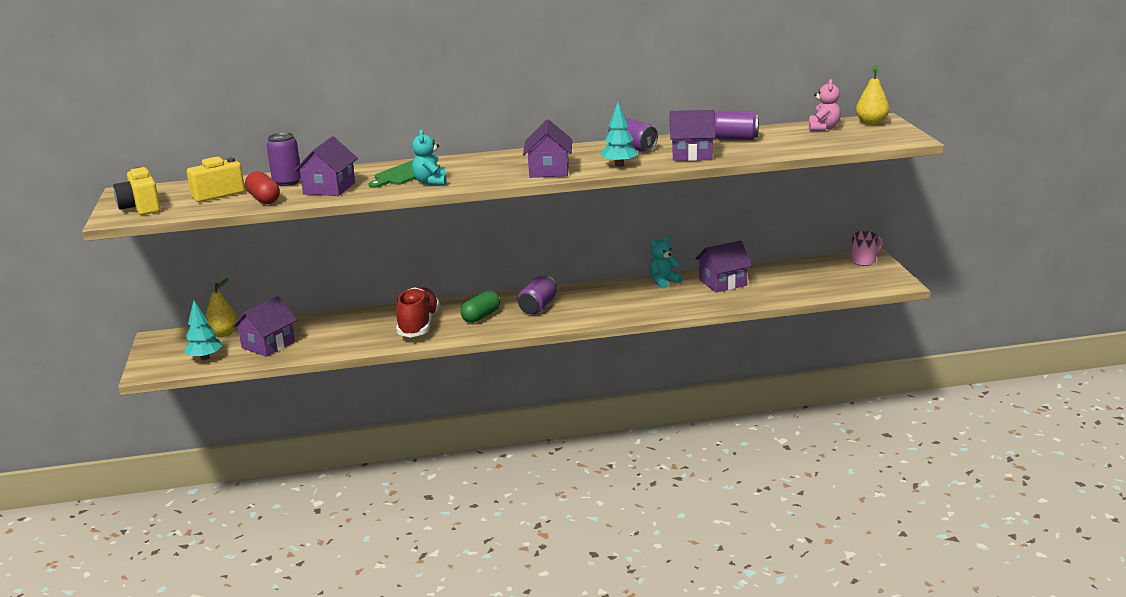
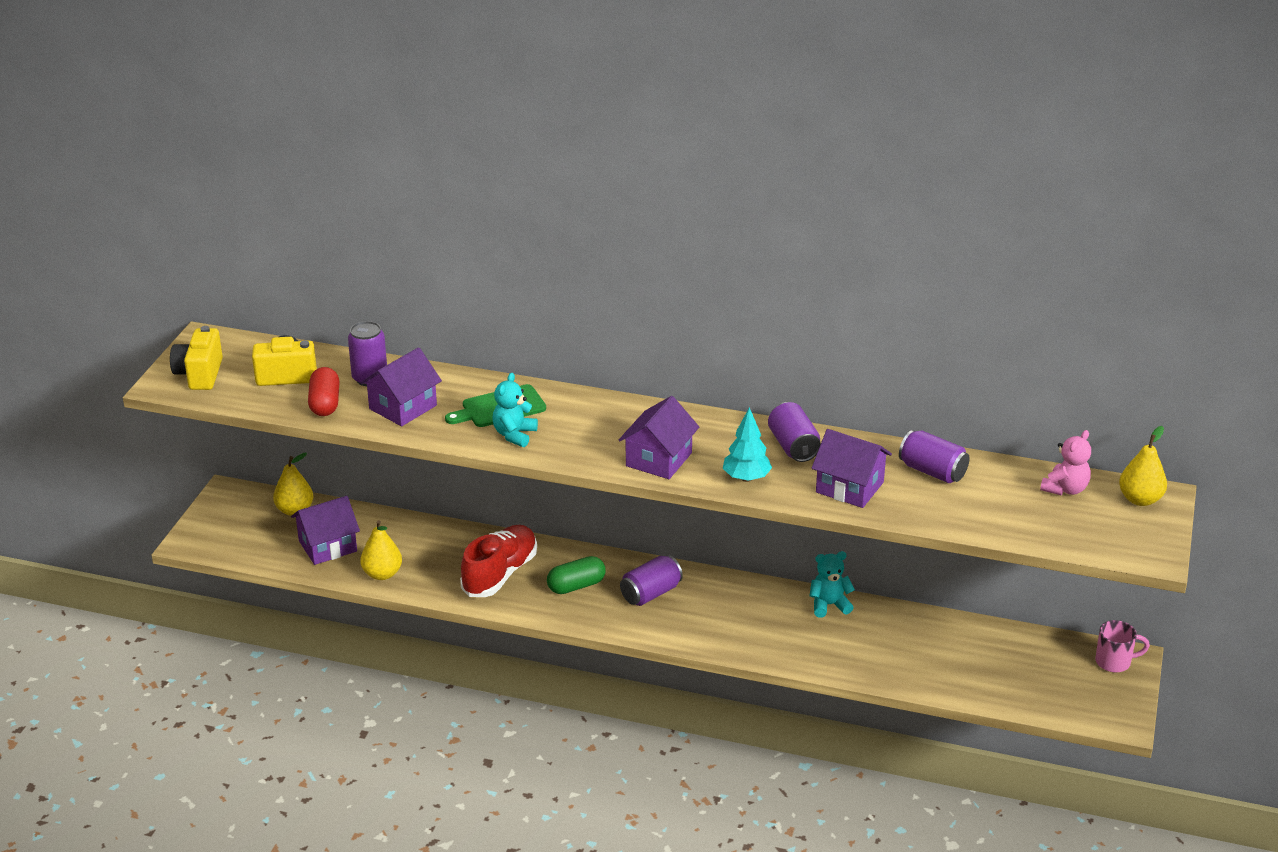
camera: 25 degrees right, 10 degrees up
(205, 358) = (255, 543): turquoise tree -> none
(326, 347) = (382, 574): none -> yellow pear
(723, 283) = (899, 634): purple house -> none

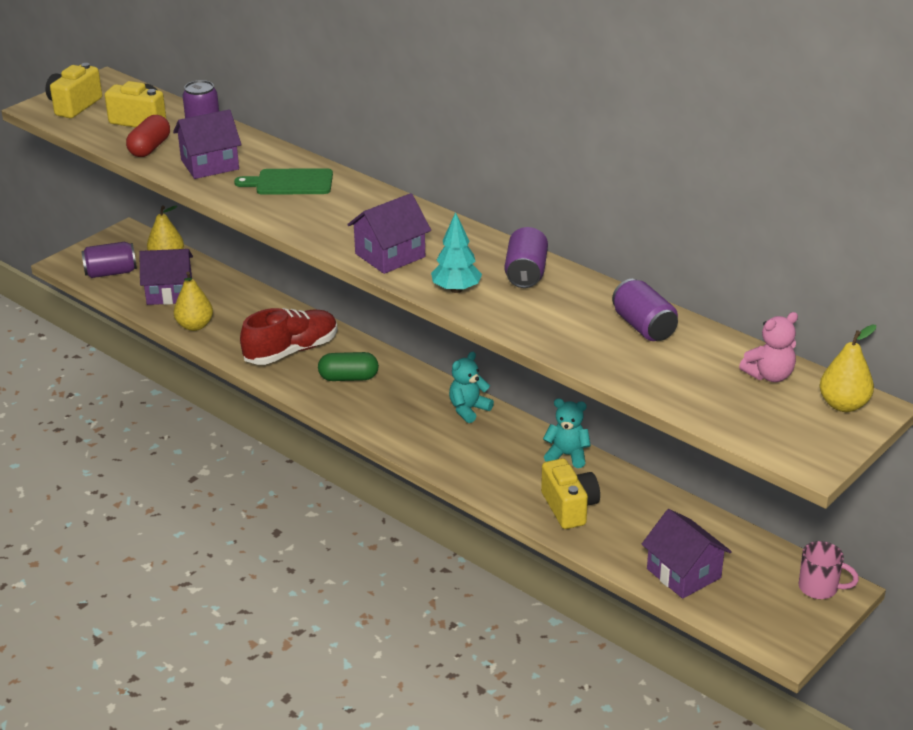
camera: 25 degrees right, 0 degrees up
(514, 435) = (282, 207): turquoise teddy bear -> turquoise teddy bear (468, 409)
(651, 593) = (409, 401): purple can -> purple can (111, 272)
(849, 487) = (548, 321): purple house -> purple house (684, 573)
(866, 653) = (569, 507): none -> yellow camera

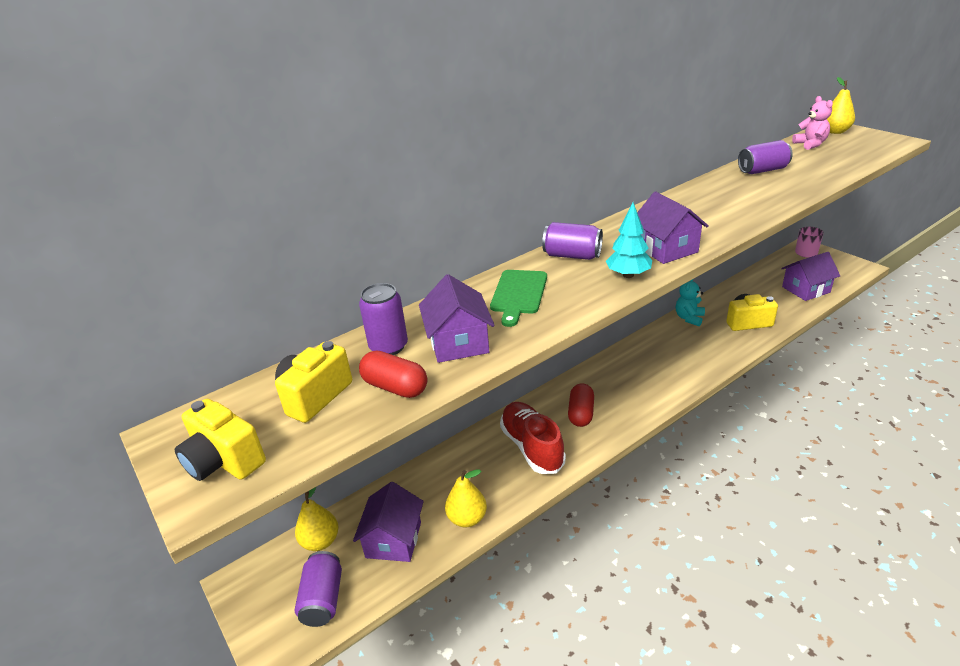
camera: 75 degrees left, 0 degrees up
(348, 378) = (581, 413): green capsule -> red capsule
(456, 289) = (721, 225): turquoise tree -> turquoise tree (628, 275)
(468, 409) = (632, 354): turquoise teddy bear -> none
(526, 273) = (694, 201): purple can -> purple can (572, 255)

